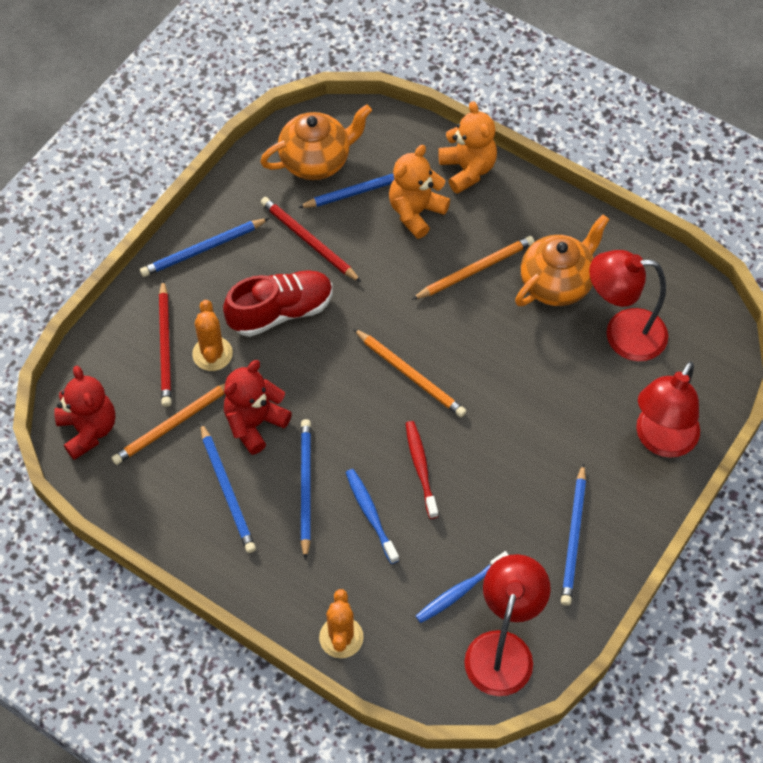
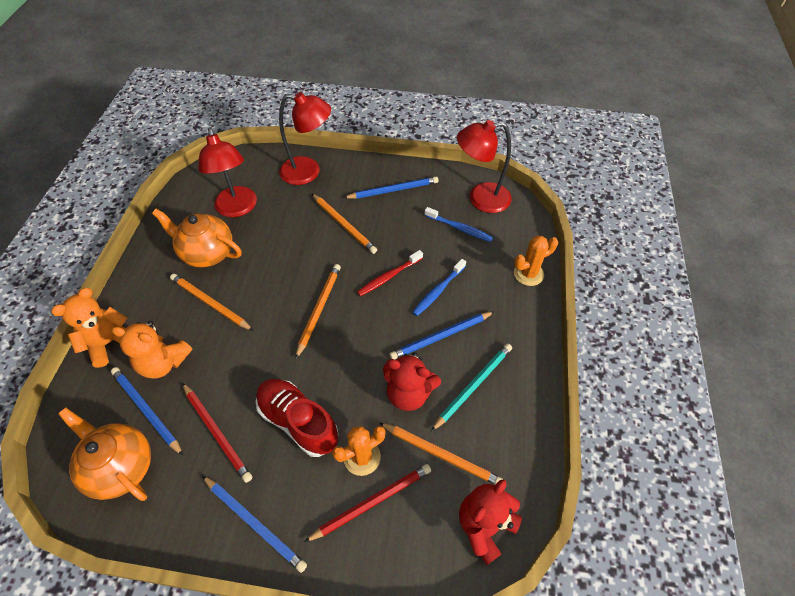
camera: 115 degrees left, 5 degrees down
(227, 490) = (473, 386): blue pencil -> turquoise pencil
(308, 241) = (217, 432): red pencil -> red pencil turned 60 degrees counterclockwise
(534, 449) = (344, 225): none -> orange pencil

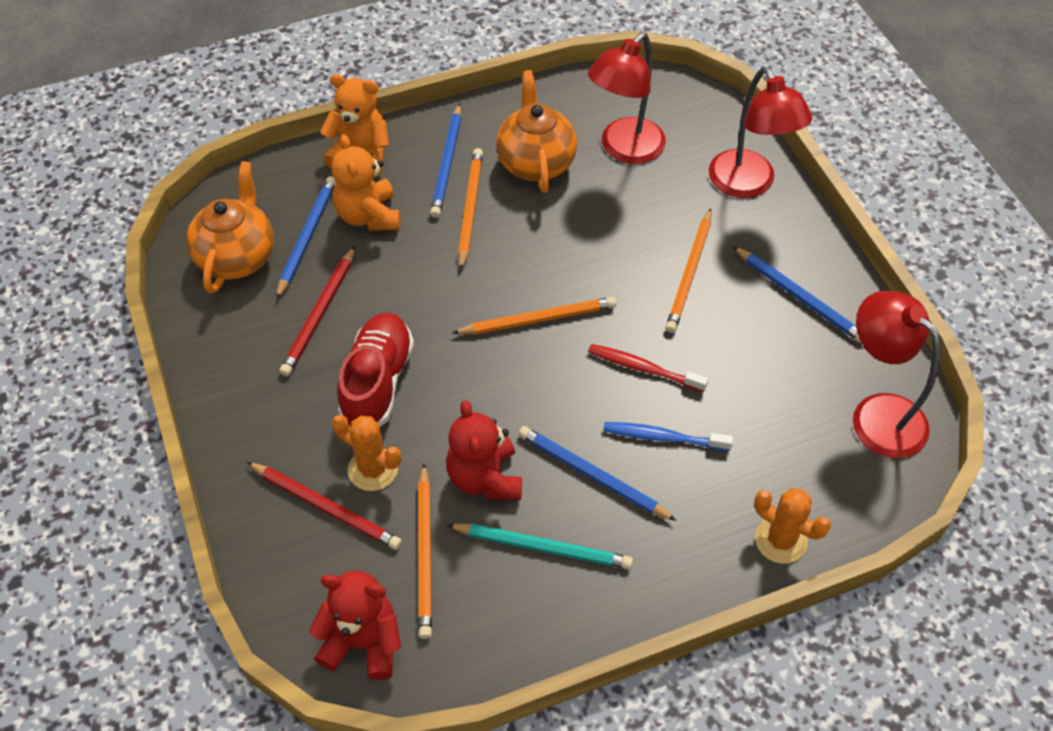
camera: 60 degrees right, 0 degrees up
(254, 523) = (244, 407): blue pencil -> blue pencil (447, 163)
(459, 228) = (796, 412): blue toothbrush -> none

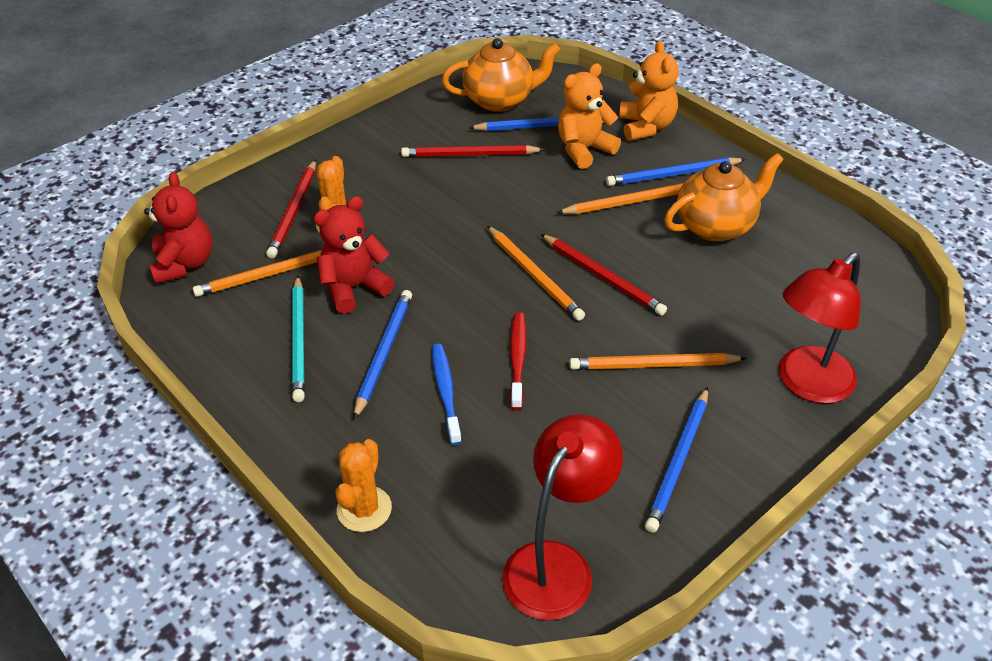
camera: 70 degrees right, 10 degrees down
(377, 382) = (420, 203): red shoe -> none
(564, 268) = (603, 277): none -> red pencil
(624, 149) = (780, 279): red lamp -> none

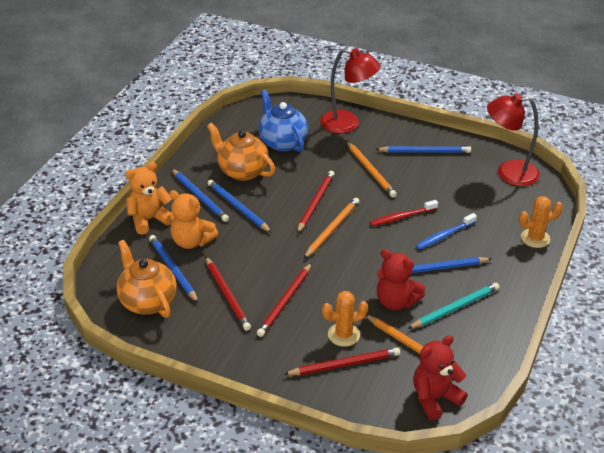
camera: 115 degrees left, 5 degrees down
(426, 195) = (285, 302): none -> red pencil
(631, 202) = (238, 208): orange pencil -> blue pencil
(778, 287) = (282, 142): none -> blue teapot

